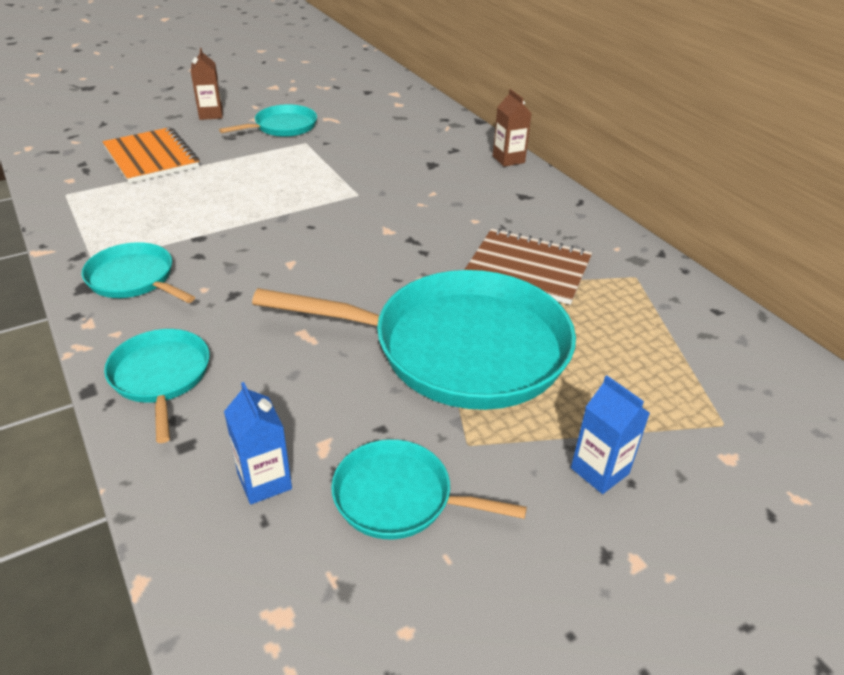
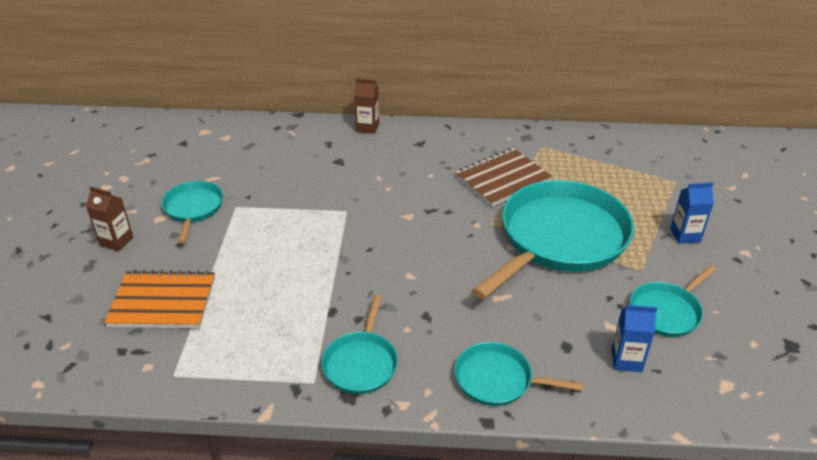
camera: 55 degrees left, 0 degrees up
(134, 279) = (361, 363): turquoise pan -> turquoise pan turned 60 degrees counterclockwise

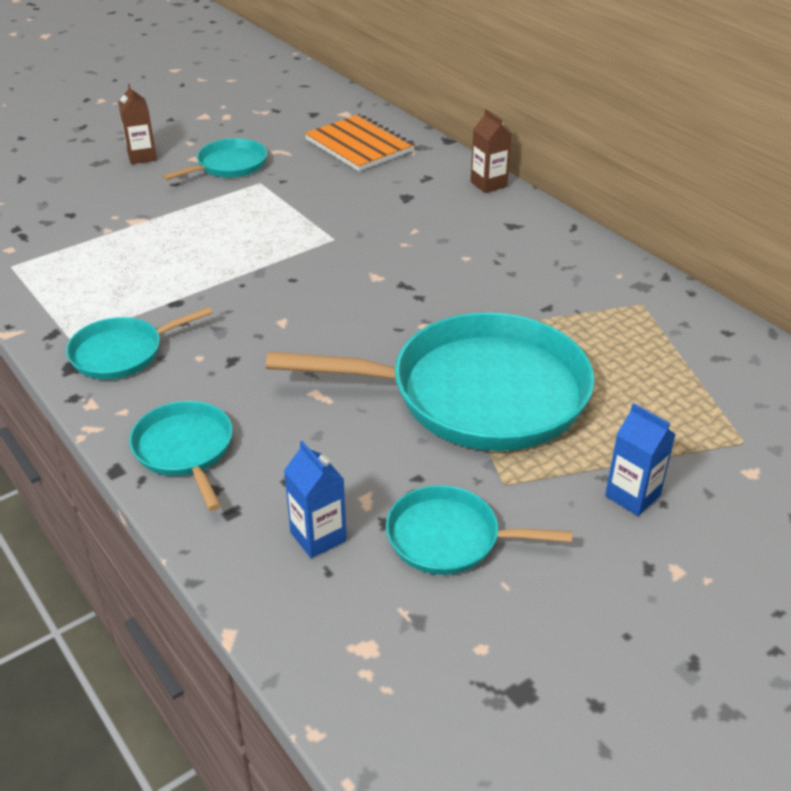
camera: 50 degrees right, 0 degrees up
(163, 302) = (92, 215): orange notebook -> orange notebook (359, 146)
(502, 179) = (531, 305): brown notebook -> none

